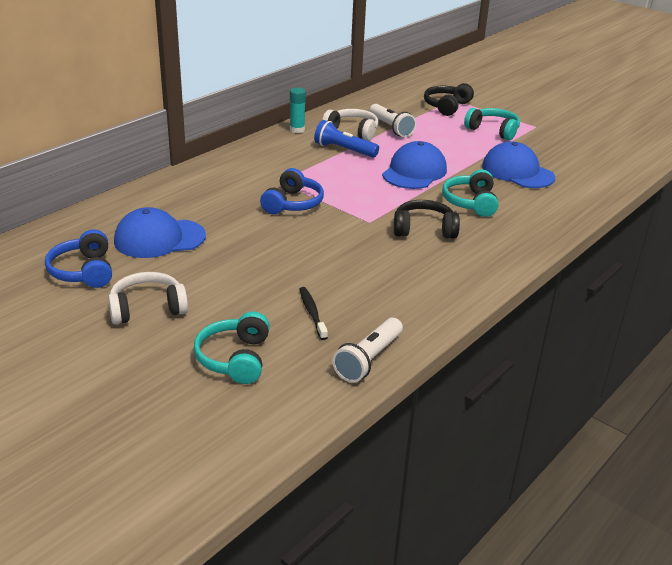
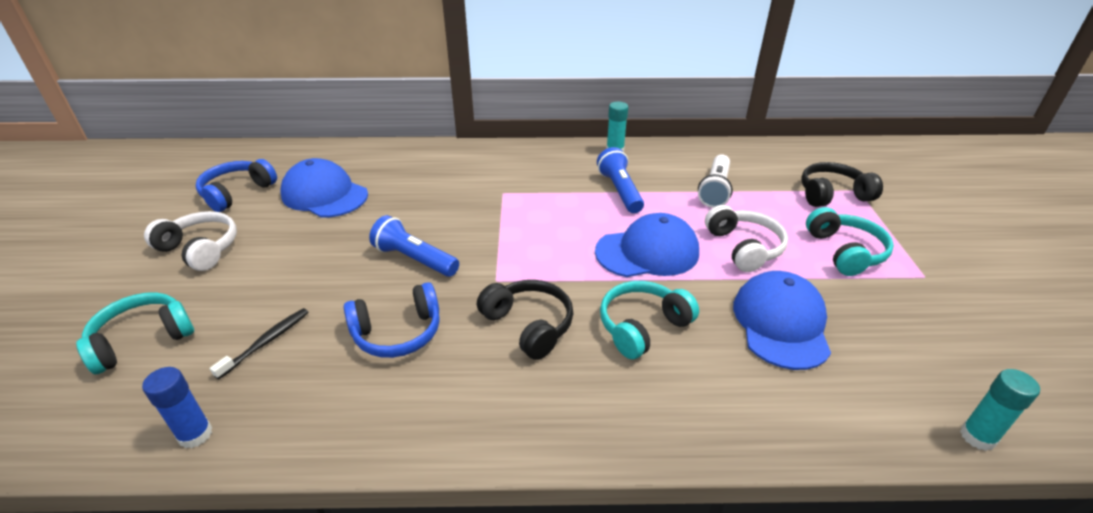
camera: 50 degrees right, 5 degrees up
(293, 203) = (471, 220): blue headphones -> blue headphones (398, 333)
(304, 237) = (414, 259): none -> blue flashlight
(352, 131) = (665, 176): white headphones -> white headphones (744, 247)
(368, 360) = (195, 434): white flashlight -> blue glue stick
(629, 174) = (977, 437): none -> turquoise glue stick

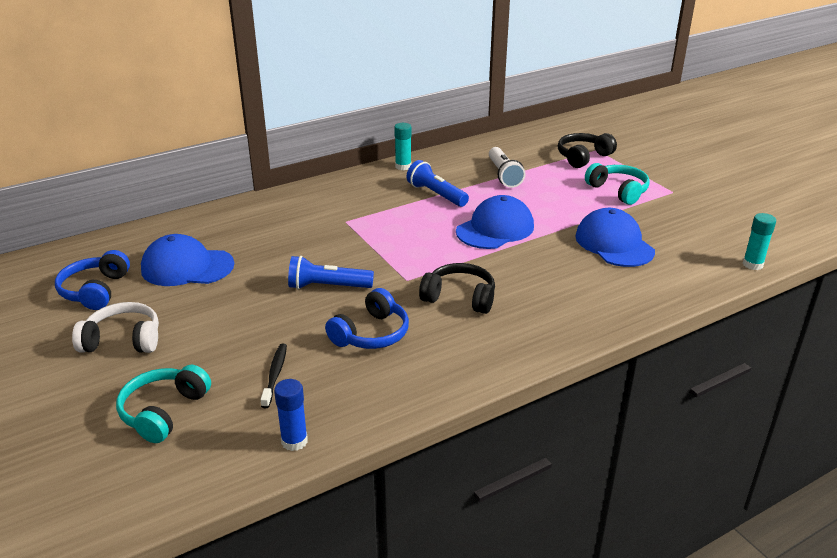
camera: 30 degrees left, 5 degrees down
(642, 326) = (534, 273): turquoise headphones -> none
(744, 247) = (555, 207): white headphones -> none

